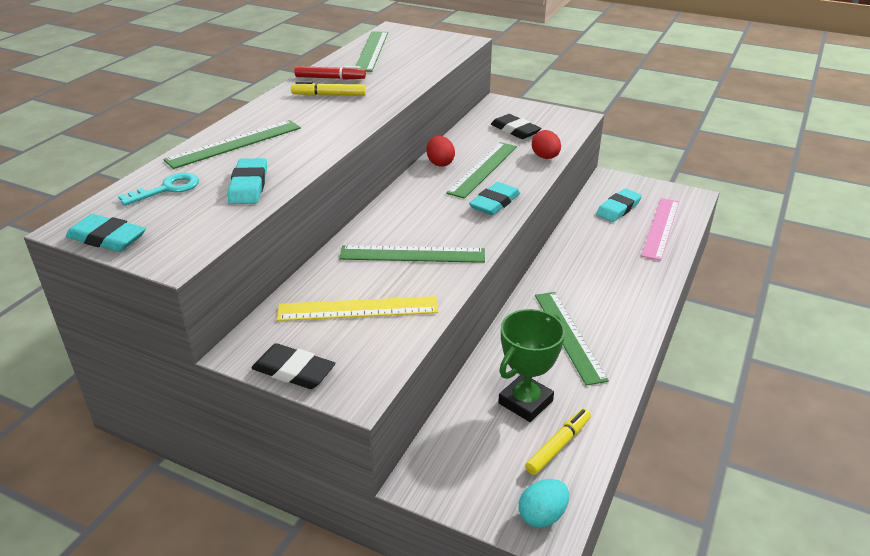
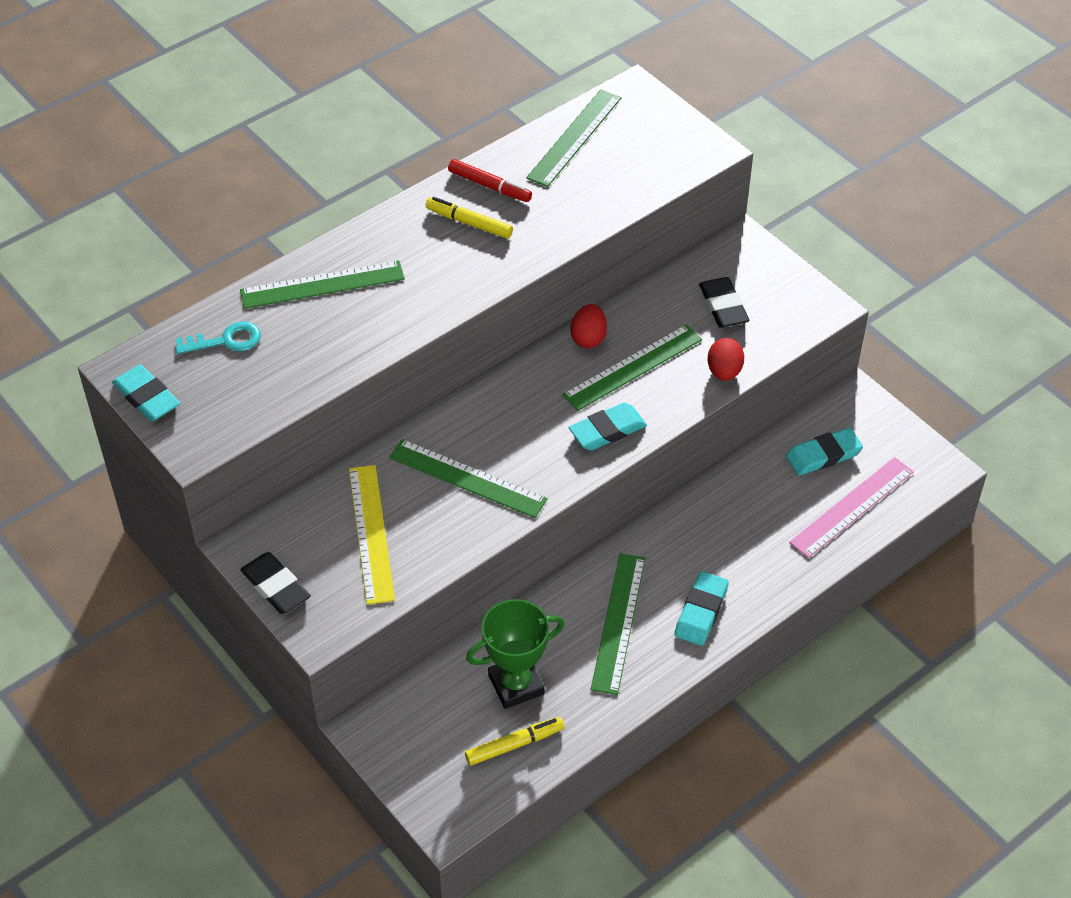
camera: 25 degrees right, 15 degrees up
(249, 186) = (305, 363): turquoise eraser -> turquoise eraser (701, 611)
(358, 308) = (371, 533): yellow ruler -> yellow ruler turned 60 degrees clockwise
(542, 515) = (451, 806): turquoise egg -> none

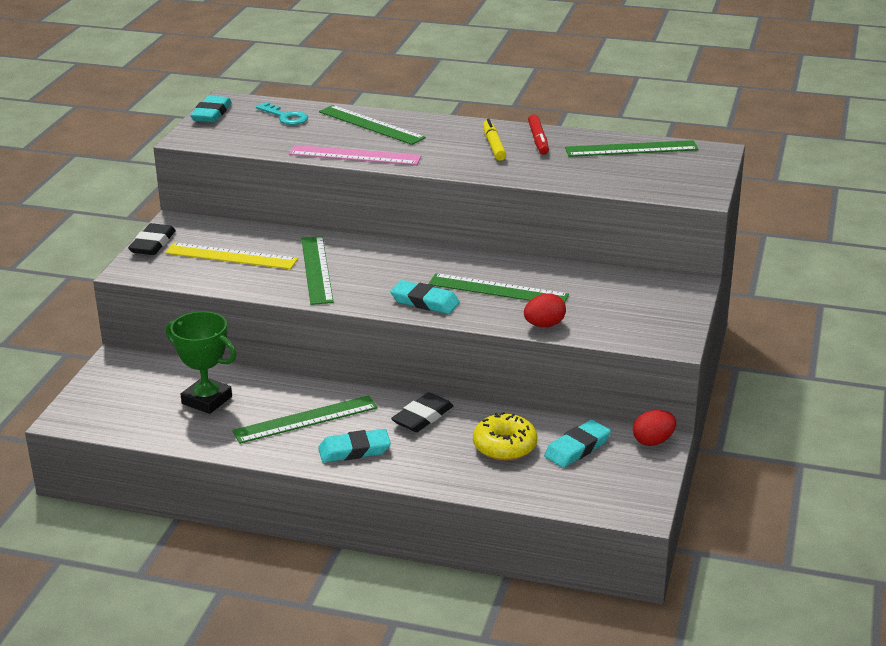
camera: 55 degrees right, 20 degrees down
(371, 533) = (231, 256): yellow ruler -> yellow ruler turned 60 degrees clockwise
(514, 745) = (154, 419): yellow marker -> none
(588, 338) = (502, 265): red egg -> red egg (653, 441)
(723, 306) = (609, 302): black eraser -> black eraser (422, 417)
(781, 501) = (504, 446): none -> yellow donut
(823, 455) = (577, 448): turquoise eraser -> turquoise eraser turned 75 degrees counterclockwise
(851, 506) = (541, 481): pink ruler -> pink ruler (355, 155)

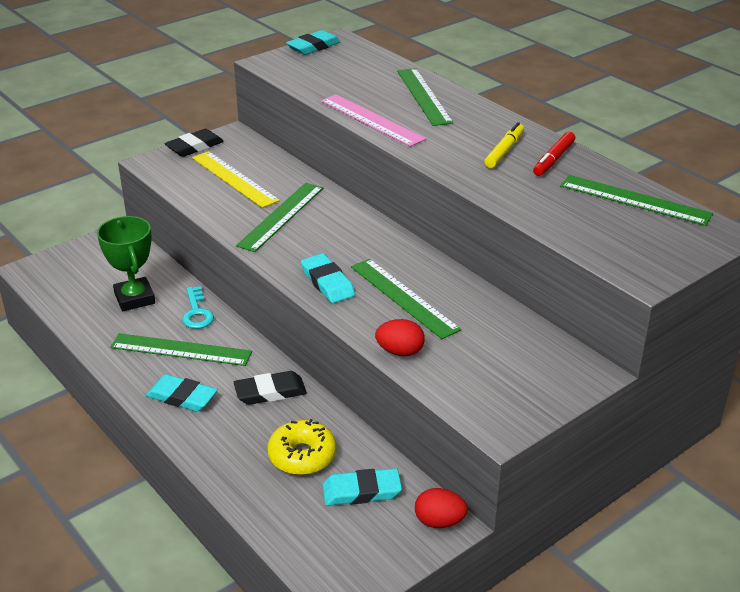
camera: 35 degrees right, 5 degrees up
(285, 117) = (365, 67): turquoise key -> turquoise key (197, 312)

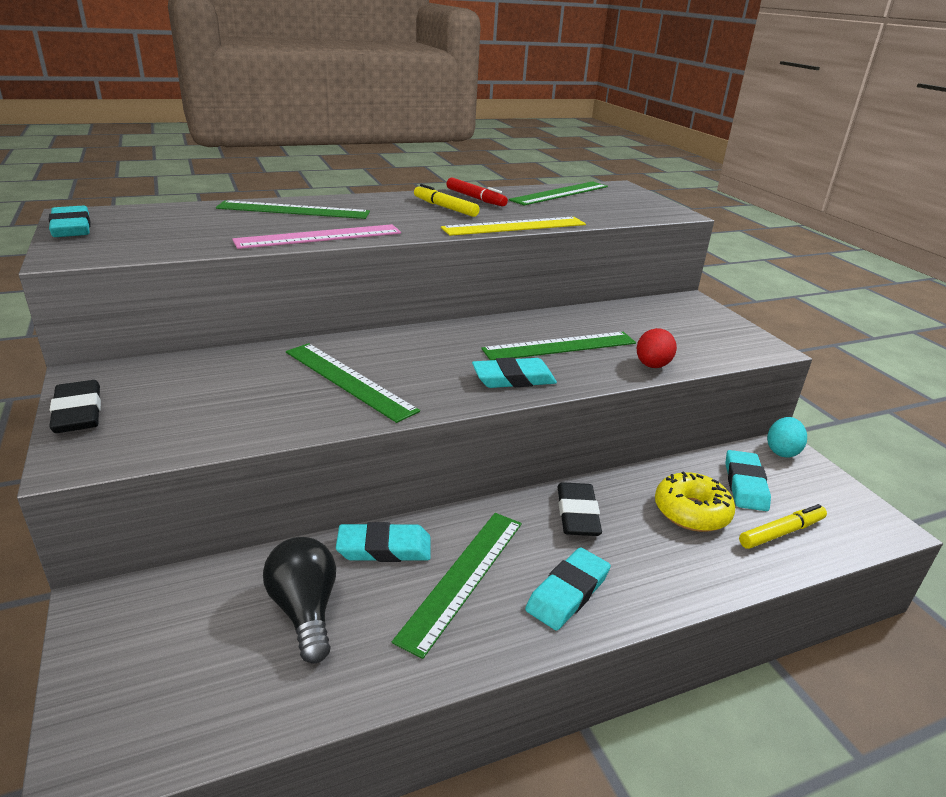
camera: 75 degrees left, 5 degrees down
(134, 298) = (305, 610): green trophy -> black light bulb
(197, 312) = (384, 548): turquoise key -> turquoise eraser
(234, 179) = (217, 396): yellow ruler -> yellow ruler (515, 226)
(297, 513) = (781, 533): none -> yellow marker
(439, 521) = (782, 451): red egg -> turquoise egg

